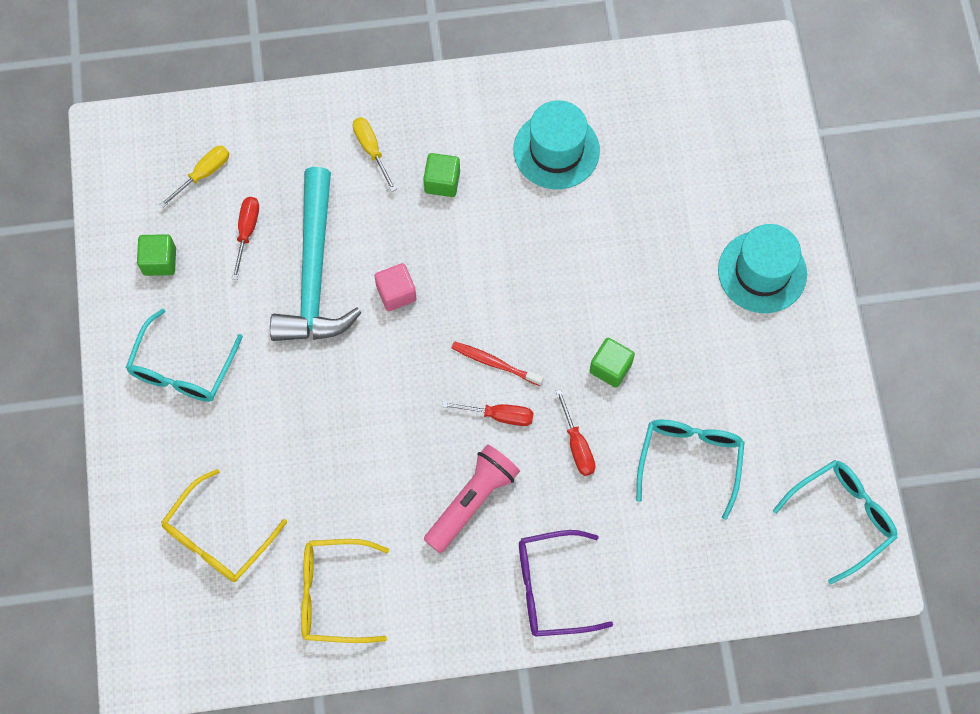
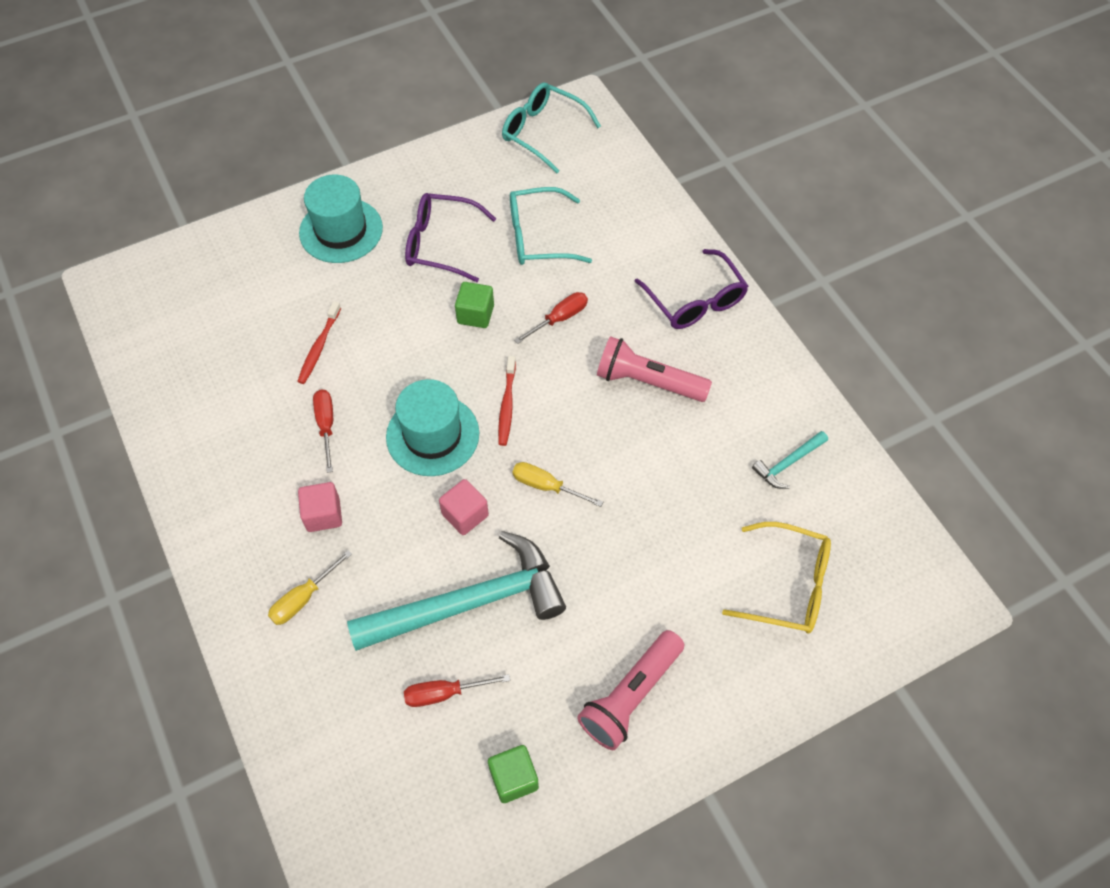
camera: 110 degrees left, 10 degrees down
(182, 369) = (630, 696): turquoise glasses -> pink flashlight
(203, 174) = (386, 774): yellow screwdriver -> yellow screwdriver (546, 486)
(333, 594) = (788, 463): yellow glasses -> turquoise hammer
(442, 182) = (323, 514): green cube -> pink cube
(499, 415) = (557, 386): red screwdriver -> red screwdriver (326, 425)
(556, 150) = (257, 422): turquoise hat -> turquoise hat (432, 435)
(621, 218) = (319, 347): none -> red toothbrush
(712, 361) = (440, 244): none -> purple glasses

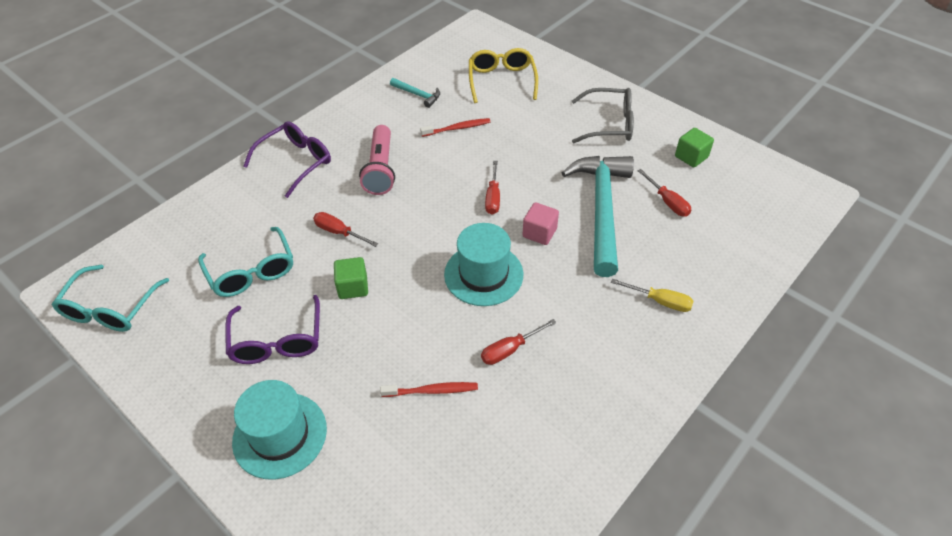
camera: 110 degrees left, 10 degrees down
(323, 514) = (589, 317): pink cube -> none
(469, 602) = (601, 209): turquoise hammer -> turquoise hammer turned 45 degrees clockwise
(507, 405) = (435, 239): red toothbrush -> red toothbrush (457, 128)
(546, 486) = (493, 197): yellow screwdriver -> red screwdriver
(630, 696) = (609, 124): pink flashlight -> grey glasses

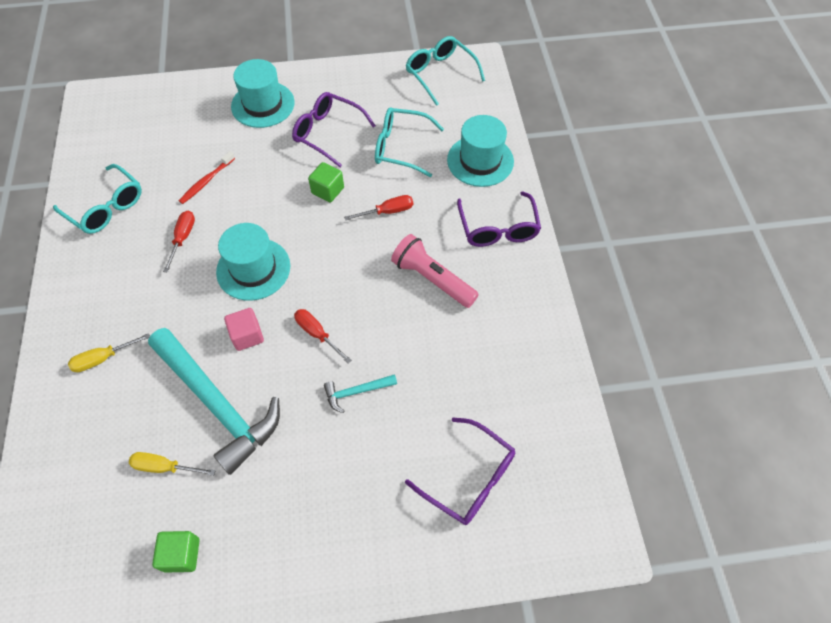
camera: 130 degrees right, 10 degrees up
(225, 211) = (480, 161): none -> turquoise hat
(418, 95) = (514, 378): turquoise hammer -> turquoise hammer (356, 392)
(457, 128) = (430, 375): red toothbrush -> none
(501, 80) = (469, 478): yellow glasses -> purple glasses
(549, 450) = (106, 207): none -> turquoise glasses
(609, 124) = (302, 522): grey glasses -> none
(667, 202) = (164, 467): red screwdriver -> yellow screwdriver

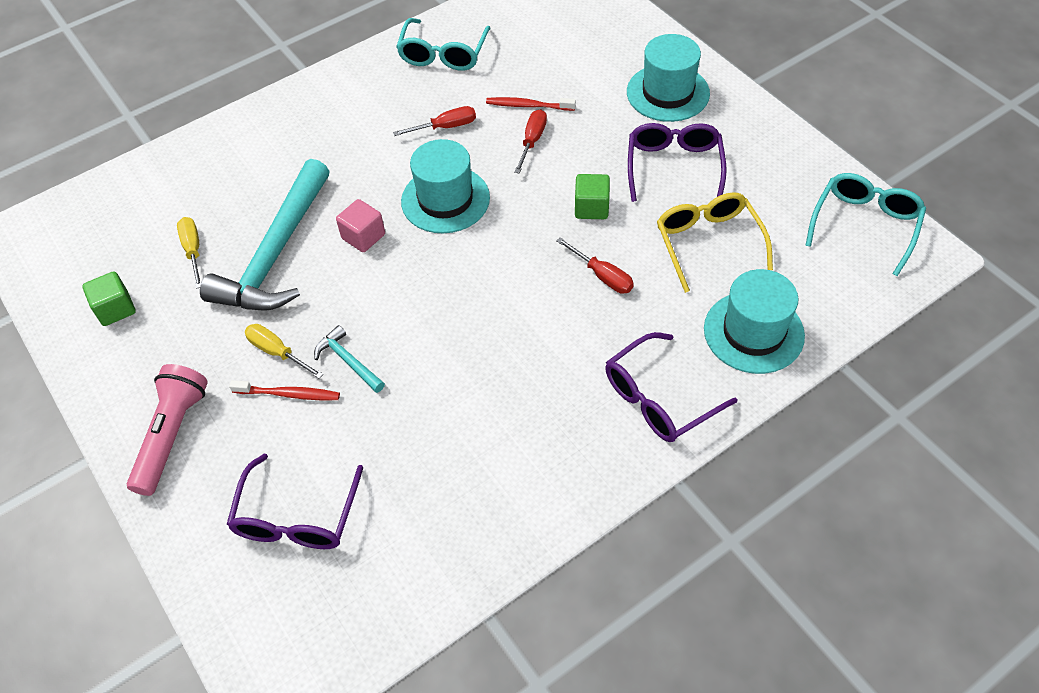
camera: 65 degrees right, 5 degrees down
(103, 358) = (279, 147): yellow screwdriver -> yellow screwdriver (277, 352)
(317, 334) = (399, 292): red screwdriver -> red screwdriver (532, 141)
(360, 444) = (289, 394): none -> red toothbrush
(400, 147) = (708, 243): turquoise glasses -> yellow glasses
(432, 279) = (536, 363): pink flashlight -> pink flashlight (172, 435)

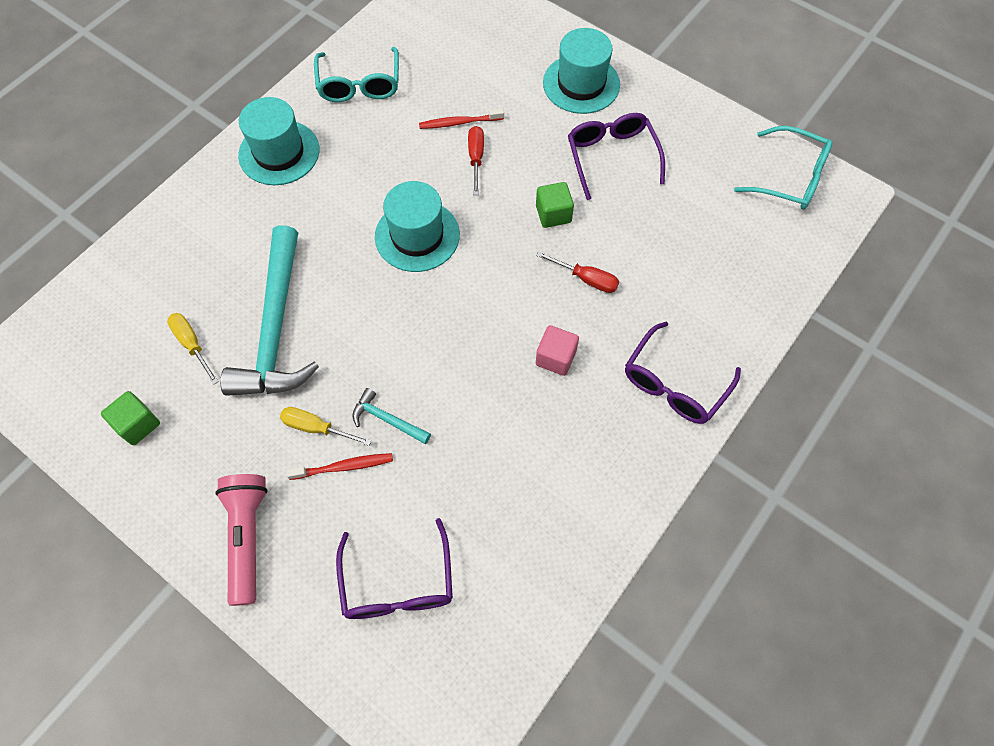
camera: 20 degrees left, 10 degrees up
(363, 236) = (354, 291): pink cube -> pink cube (555, 357)
(446, 127) = (390, 161): red screwdriver -> none
(708, 243) = (666, 225): yellow glasses -> none
(753, 332) = (732, 301): turquoise hat -> turquoise hat (279, 152)
(865, 225) = (790, 178): turquoise glasses -> turquoise glasses turned 105 degrees clockwise

